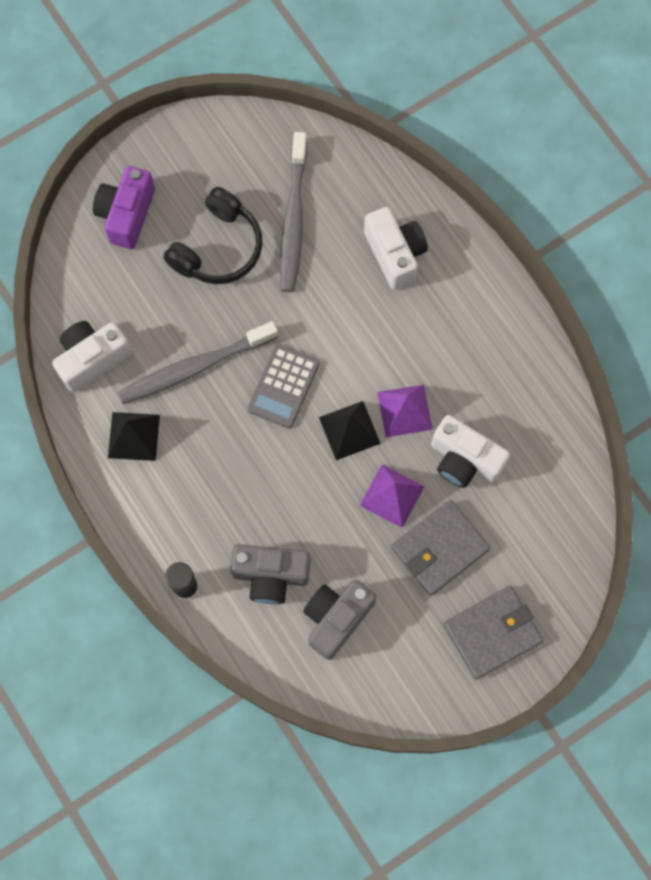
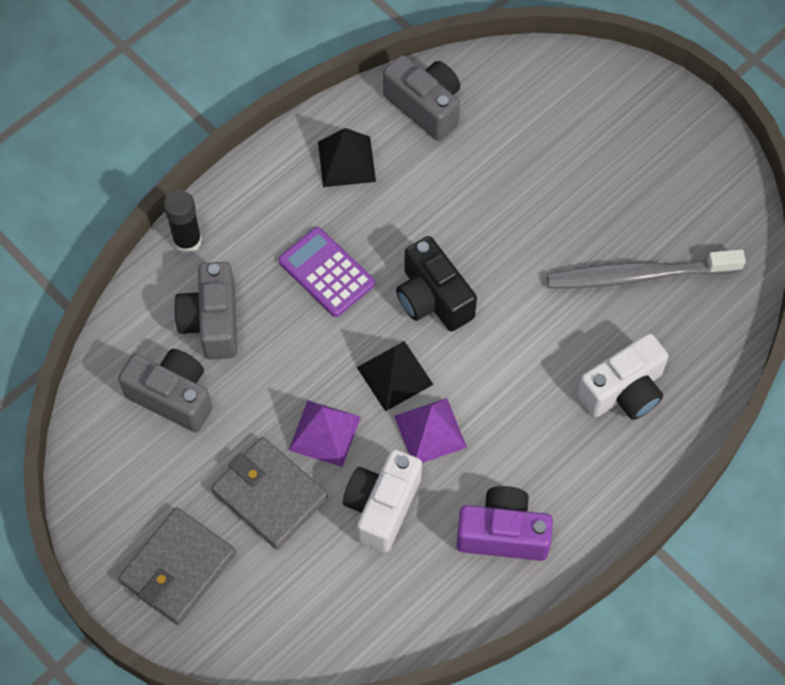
camera: 80 degrees right, 10 degrees down
(92, 359) = (425, 106): white camera -> grey camera
(127, 214) = (600, 108): purple camera -> purple camera (503, 534)
(195, 367) = (437, 206): grey toothbrush -> none
(218, 247) = (584, 204): black headphones -> none
(241, 470) = (326, 272): none -> purple calculator
(283, 386) = (433, 298): grey calculator -> black camera
(492, 633) = (178, 568): grey wallet -> grey wallet turned 75 degrees clockwise

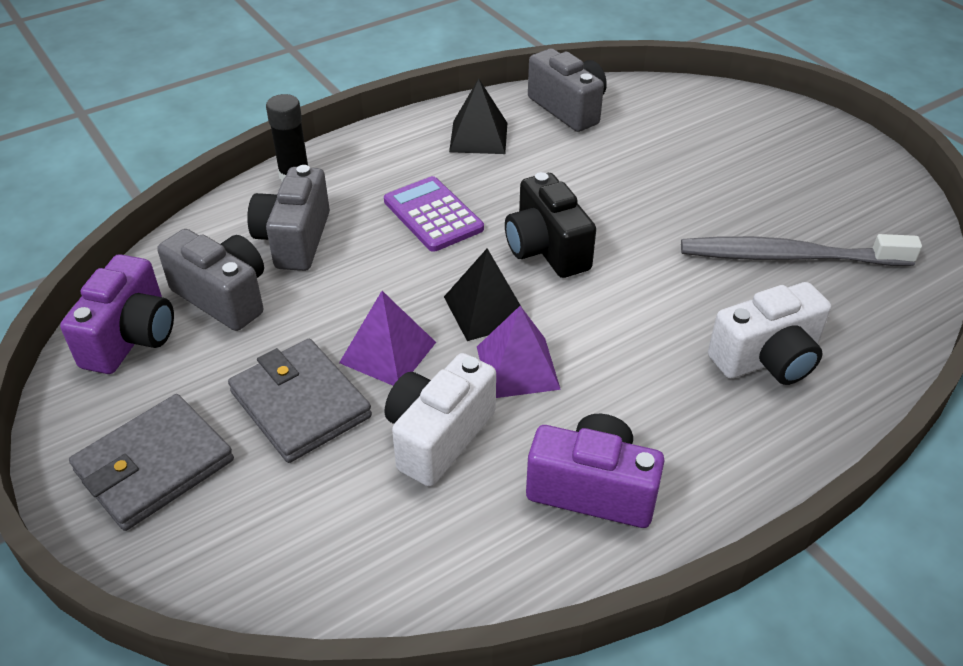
camera: 10 degrees right, 20 degrees down
(112, 452) = (131, 337): none -> purple camera

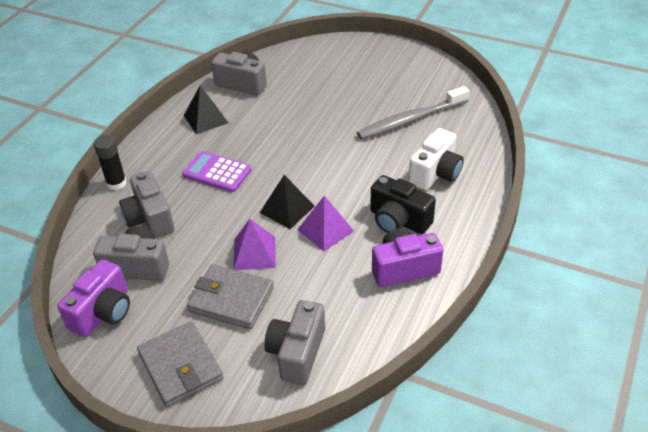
camera: 30 degrees left, 0 degrees up
(131, 337) = (103, 312): purple camera -> purple camera turned 45 degrees clockwise
(154, 466) = (180, 366): grey wallet -> grey wallet turned 45 degrees counterclockwise
(321, 536) = (297, 353): none -> grey camera
(438, 436) = (314, 280): white camera -> none
(546, 249) = (292, 165): black camera -> black camera (398, 220)

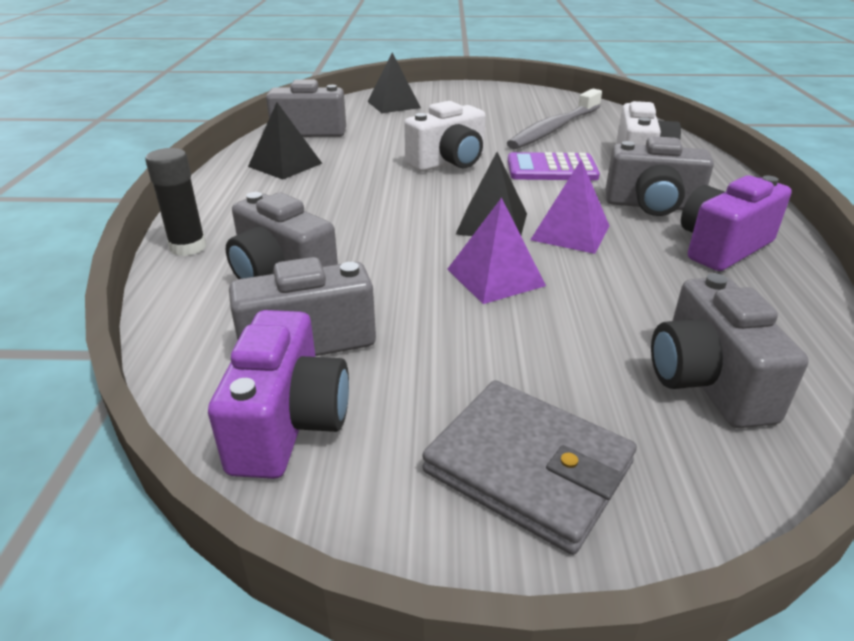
camera: 25 degrees left, 10 degrees down
(217, 172) = (349, 208): purple calculator -> purple calculator (551, 169)
(231, 299) = (519, 340): grey wallet -> none
(306, 142) = (449, 162): none -> white camera
(319, 61) = (393, 104): none -> black pyramid
(398, 220) = (652, 206): black camera -> grey camera

